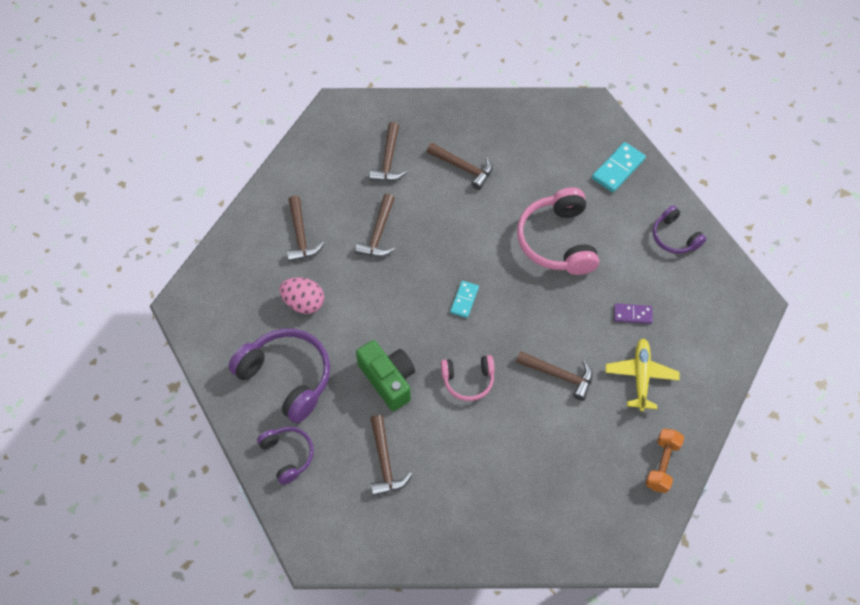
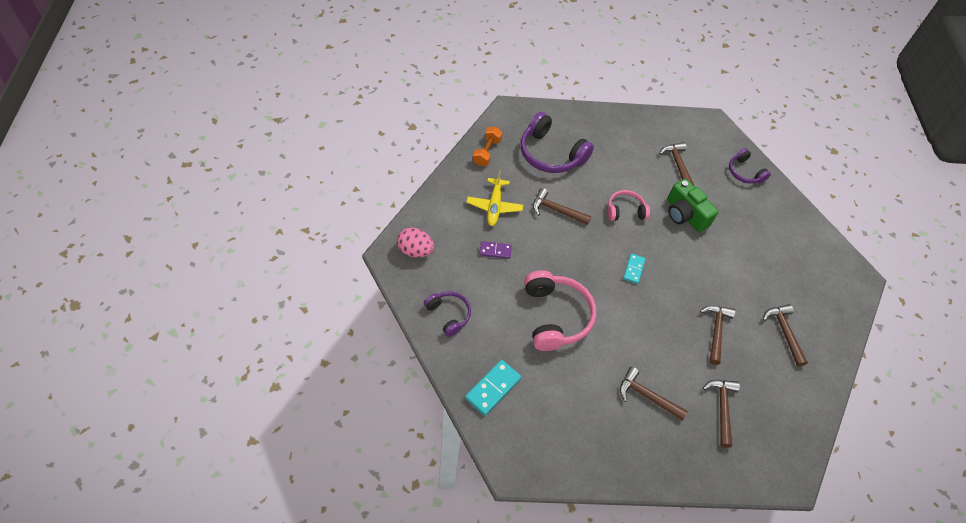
camera: 175 degrees right, 5 degrees down
(287, 377) = (760, 220): purple headphones -> purple headphones (550, 154)
(304, 303) = (764, 274): pink egg -> pink egg (415, 251)

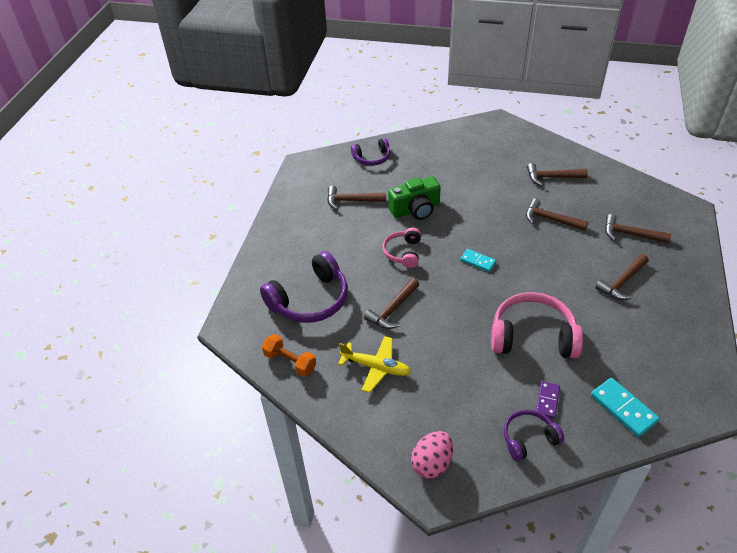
camera: 70 degrees left, 10 degrees down
(495, 251) = (441, 377): purple domino -> purple domino (547, 400)

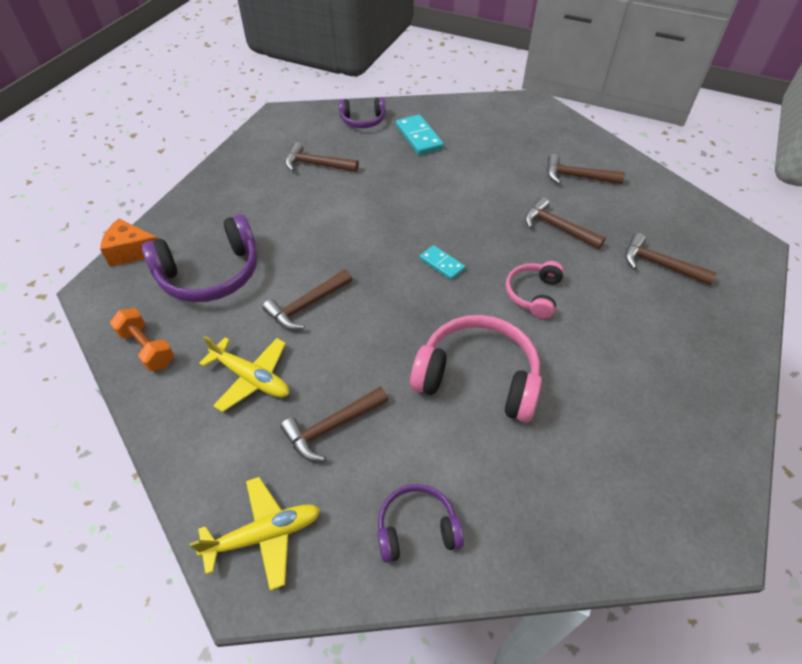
camera: 10 degrees right, 5 degrees up
(240, 294) = (132, 251): none -> orange cheese
(403, 252) = (351, 236): pink headphones -> pink headphones (533, 294)
(415, 209) = (389, 187): green camera -> none
(432, 463) = (264, 535): pink egg -> yellow plane
(547, 400) = (464, 476): purple domino -> none
(622, 282) = (629, 327): brown hammer -> brown hammer (332, 427)
(623, 408) = (572, 513): turquoise domino -> turquoise domino (419, 137)

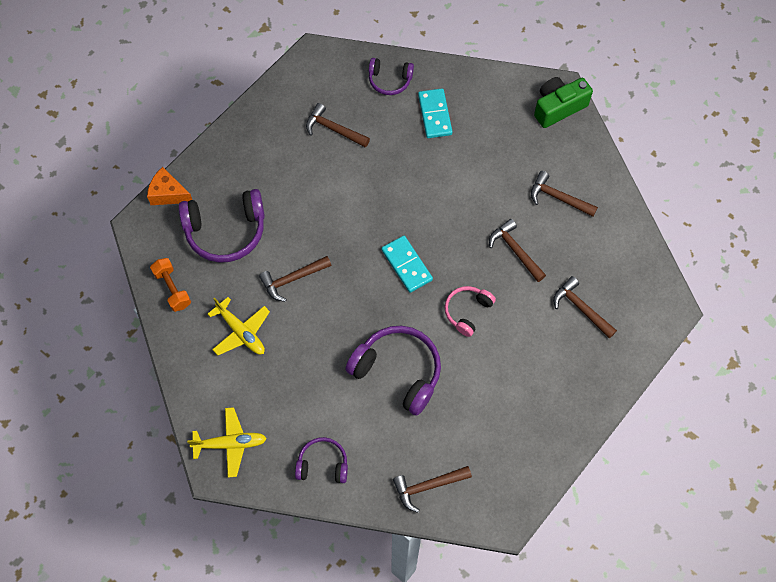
camera: 15 degrees right, 15 degrees up
(332, 427) = (288, 383): brown hammer -> brown hammer (428, 486)
(441, 264) = (406, 265): turquoise domino -> turquoise domino, size x1.58
(478, 377) = (398, 371): pink headphones -> purple headphones
(537, 113) = (558, 107): none -> green camera

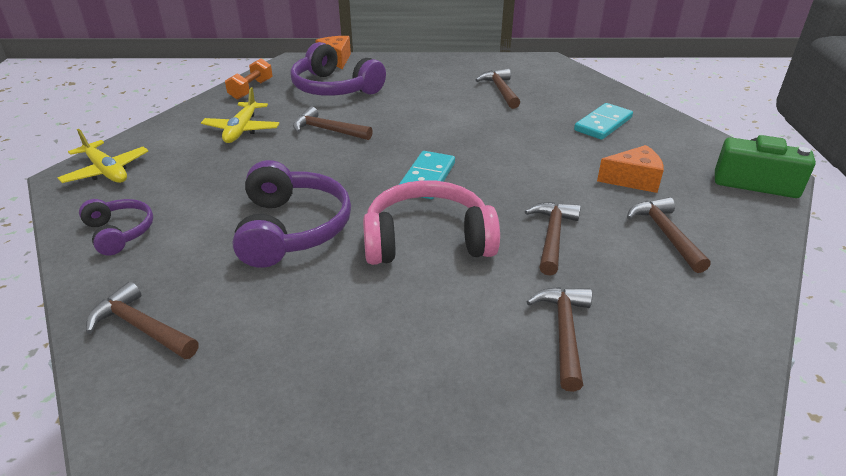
camera: 50 degrees right, 30 degrees down
(389, 80) = (589, 93): purple headphones -> none
(467, 311) = (427, 240): pink headphones -> pink headphones, size x1.75
(504, 162) = (633, 180): none -> orange cheese

